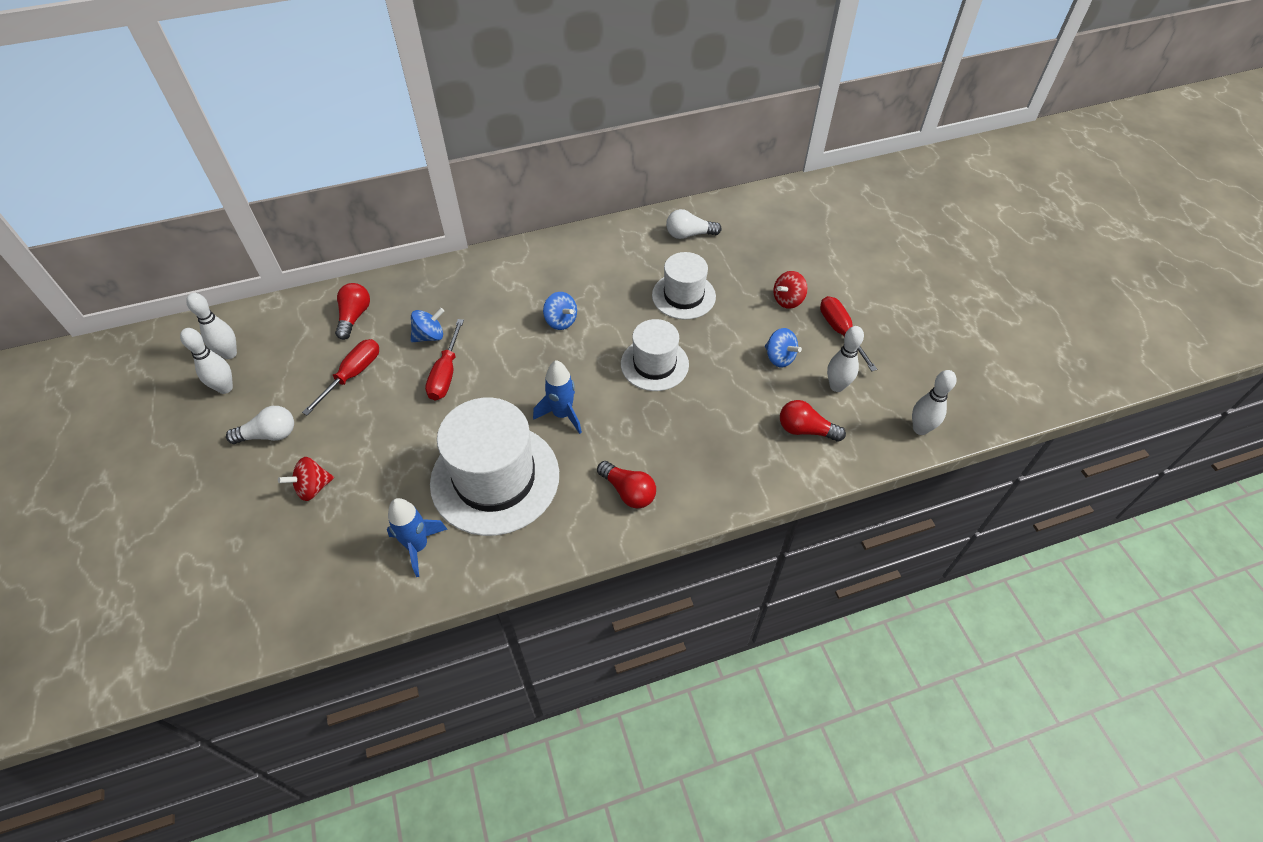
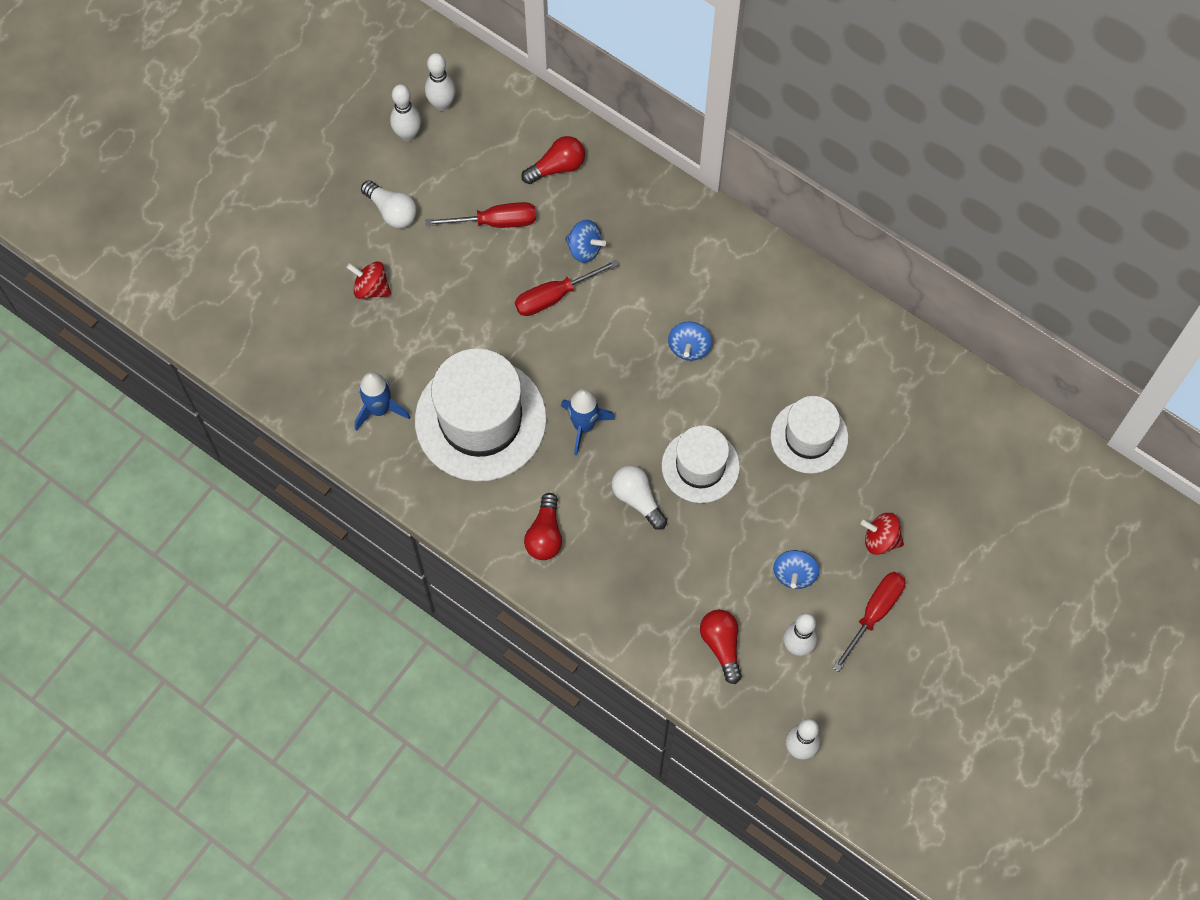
camera: 55 degrees right, 15 degrees up
(689, 234) = (903, 387): white light bulb -> white light bulb (637, 499)

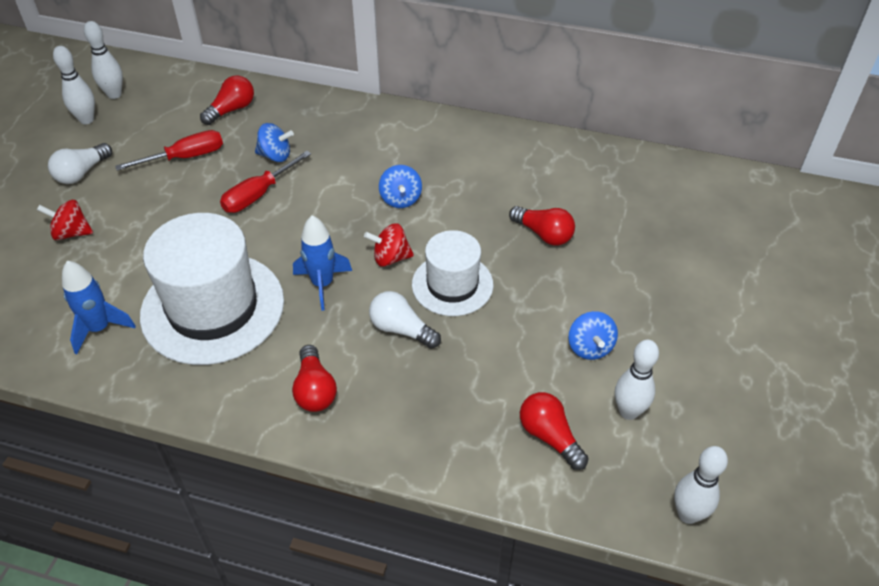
camera: 20 degrees left, 20 degrees down
(392, 211) = (82, 173): white light bulb -> white light bulb turned 105 degrees clockwise
(809, 437) = (543, 234): white hat -> red light bulb
(874, 613) = (687, 357): red screwdriver -> none
(880, 539) = (655, 294): red spinning top -> red spinning top (390, 258)

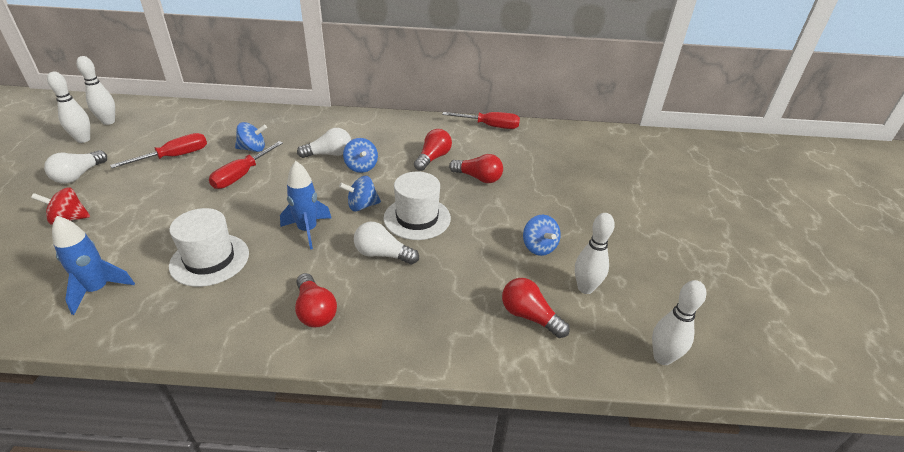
camera: 15 degrees left, 10 degrees down
(212, 308) = (209, 259): white hat -> white hat, size x0.59
(231, 110) = (212, 124): red light bulb -> red light bulb (433, 158)
(365, 174) = (329, 154): none -> white light bulb
(390, 258) = (362, 206): red spinning top -> blue spinning top
(583, 150) = (490, 126): none -> red screwdriver

